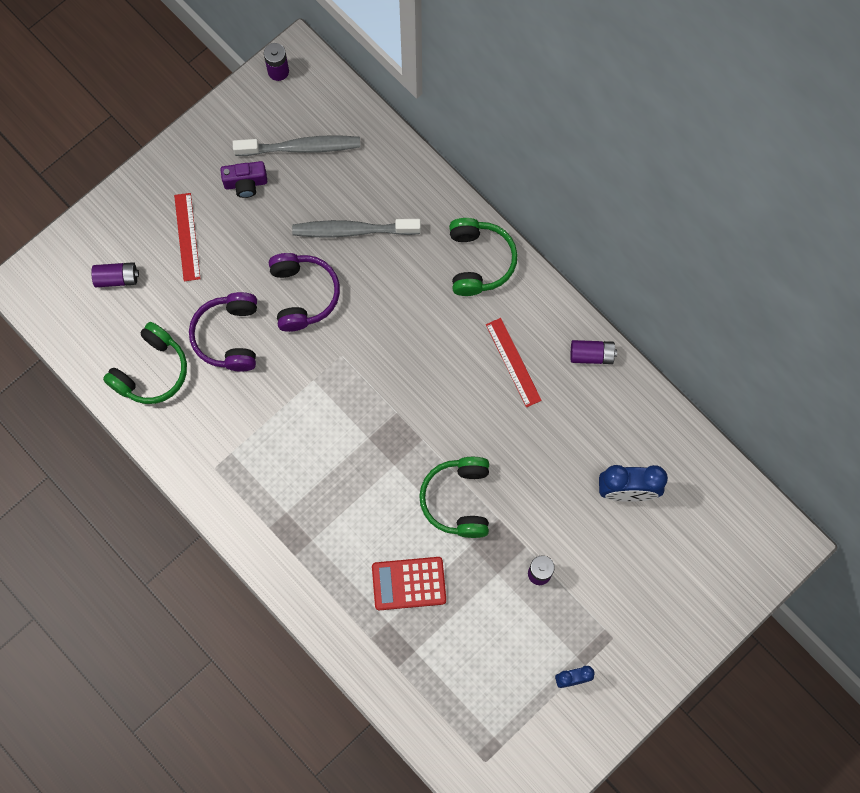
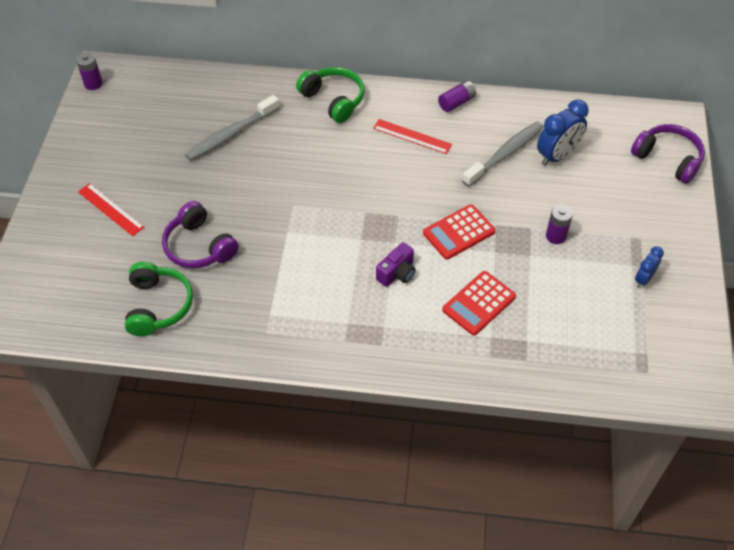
camera: 40 degrees left, 20 degrees down
(117, 278) = (77, 267): purple battery -> none
(246, 183) = (127, 154): purple camera -> purple camera (397, 273)
(301, 147) = (149, 113): grey toothbrush -> grey toothbrush (505, 154)
(303, 295) = (231, 189): purple headphones -> purple headphones (668, 159)
(458, 500) = (458, 232): green headphones -> red calculator

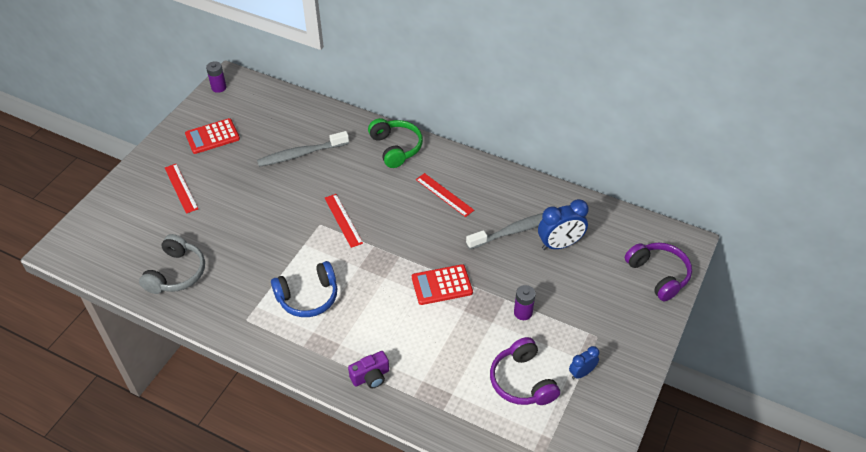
camera: 20 degrees right, 5 degrees down
(158, 306) = (176, 273): green headphones -> grey headphones
(199, 246) = (231, 236): purple headphones -> purple headphones (522, 381)
(317, 194) = (343, 220): none -> red ruler
(322, 287) = (308, 297): none -> blue headphones
(397, 273) = (373, 304): purple camera -> purple camera (371, 377)
(456, 102) = (496, 176): purple battery -> none
(479, 303) = (427, 349): red calculator -> red calculator (212, 136)

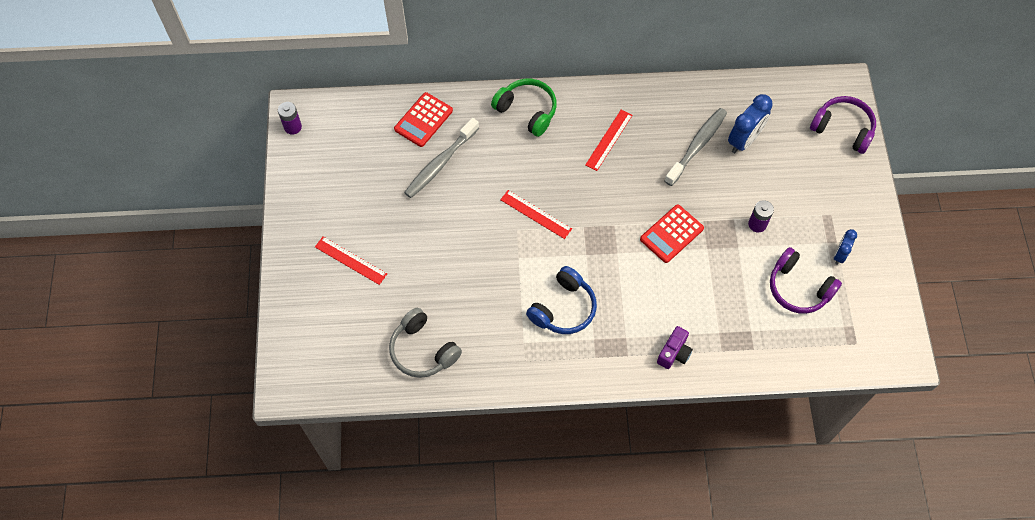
camera: 30 degrees left, 15 degrees up
(176, 273) = (423, 350): grey headphones -> grey headphones turned 150 degrees clockwise
(212, 136) = (334, 187): red calculator -> red calculator (423, 120)
(444, 194) = (609, 140): red ruler -> red ruler turned 75 degrees counterclockwise

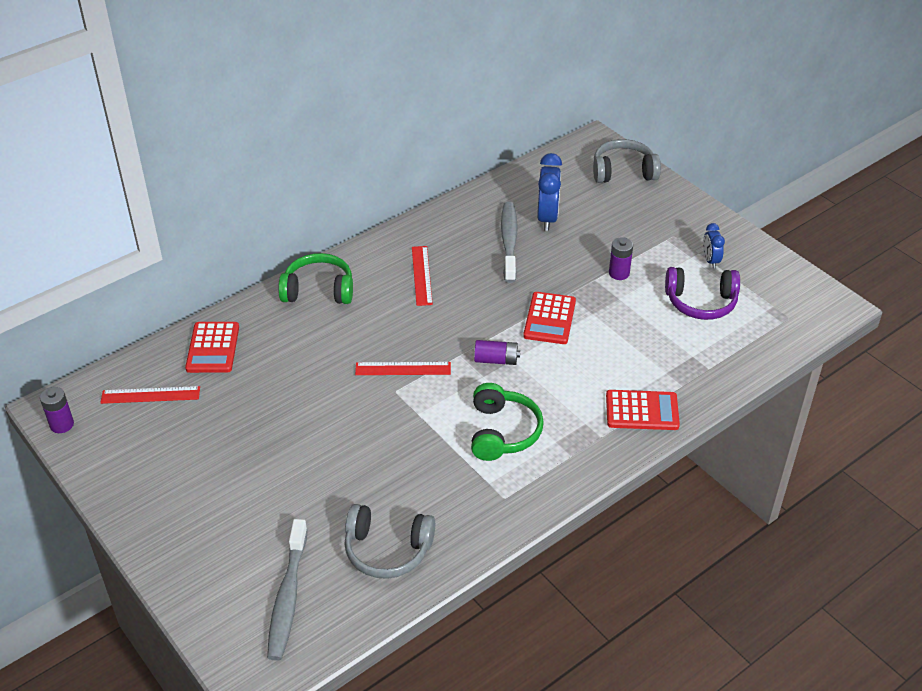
camera: 35 degrees left, 20 degrees down
(350, 260) = (233, 512): red ruler -> red ruler (150, 395)
(440, 163) = (263, 376): grey toothbrush -> grey toothbrush (287, 597)
(563, 308) = (502, 432): blue headphones -> green headphones
(605, 246) = (496, 360): none -> purple battery
(674, 353) = (642, 411): purple camera -> red calculator
(843, 129) = (623, 171): purple headphones -> grey headphones

